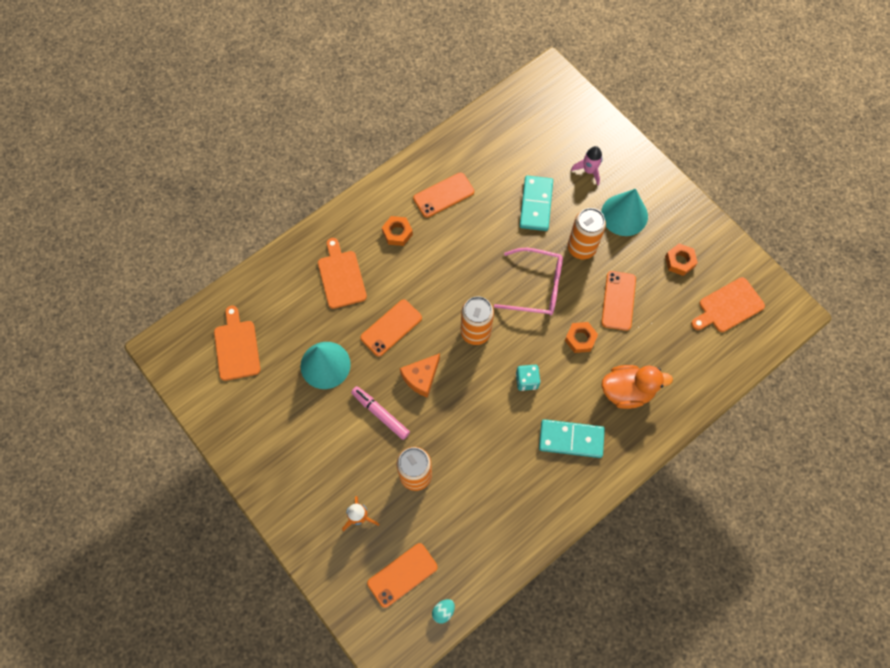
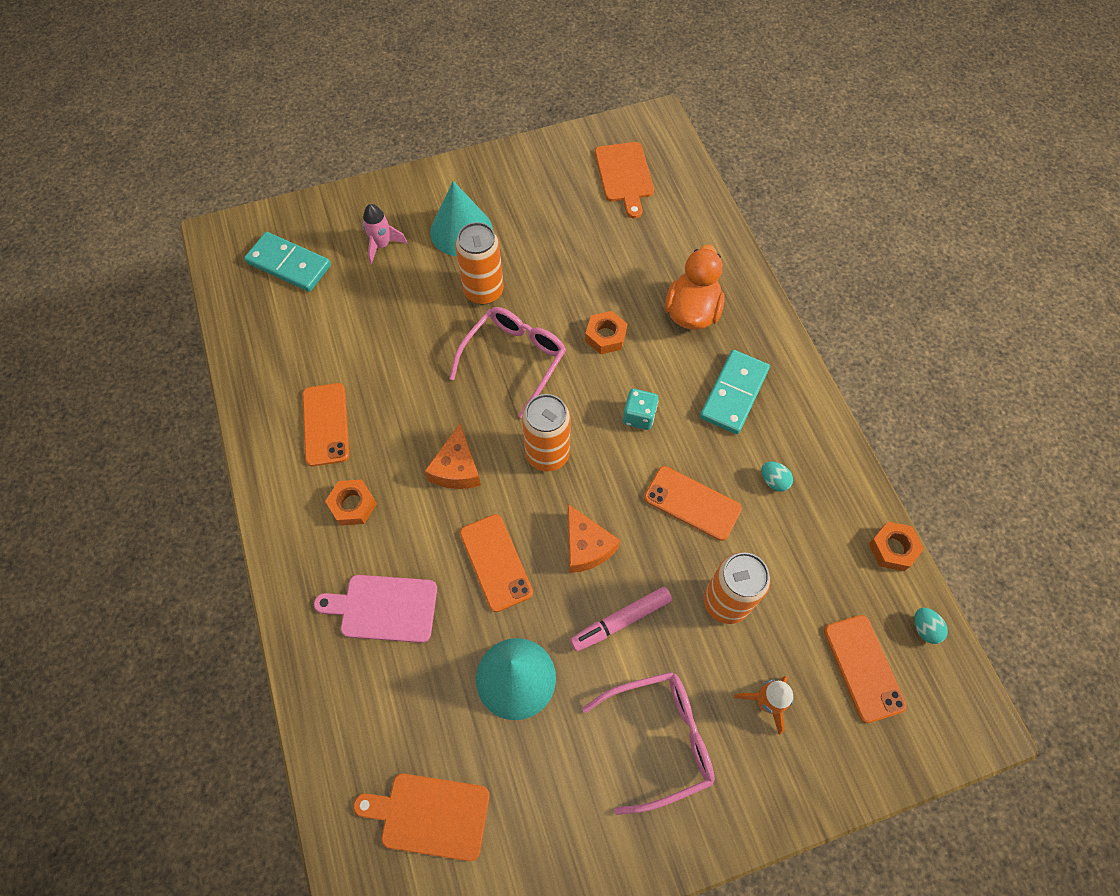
camera: 70 degrees left, 5 degrees down
(317, 459) = (660, 739): none -> pink glasses
(341, 277) = (384, 608): orange cutting board -> pink cutting board
(444, 282) = (456, 468): none -> orange cheese
(513, 484) = (773, 481): none -> turquoise egg
(536, 204) = (398, 319): turquoise domino -> turquoise domino (289, 264)
(618, 300) = (572, 278): orange phone -> orange phone (692, 503)
(679, 261) = (548, 199): orange nut -> orange nut (892, 548)

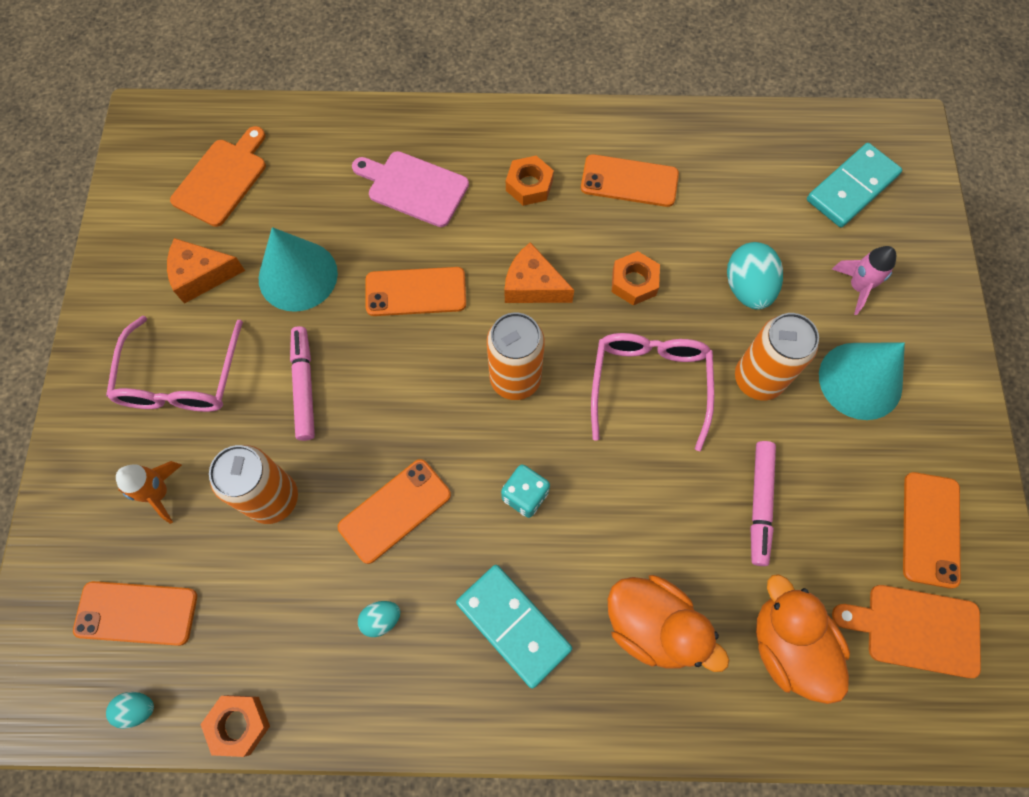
camera: 110 degrees right, 5 degrees up
(384, 608) = (414, 187): pink cutting board -> pink cutting board turned 90 degrees counterclockwise
(407, 314) = (747, 288): none -> turquoise egg
(514, 359) = (649, 383): pink glasses -> pink glasses turned 135 degrees counterclockwise
(555, 177) = (930, 529): none -> orange phone
(579, 270) = (760, 504): none -> pink marker
(586, 546) = (395, 381): orange cheese -> orange cheese (202, 275)
(605, 336) = (648, 499): orange nut -> orange nut (634, 282)
(667, 236) = (788, 645): none -> orange duck

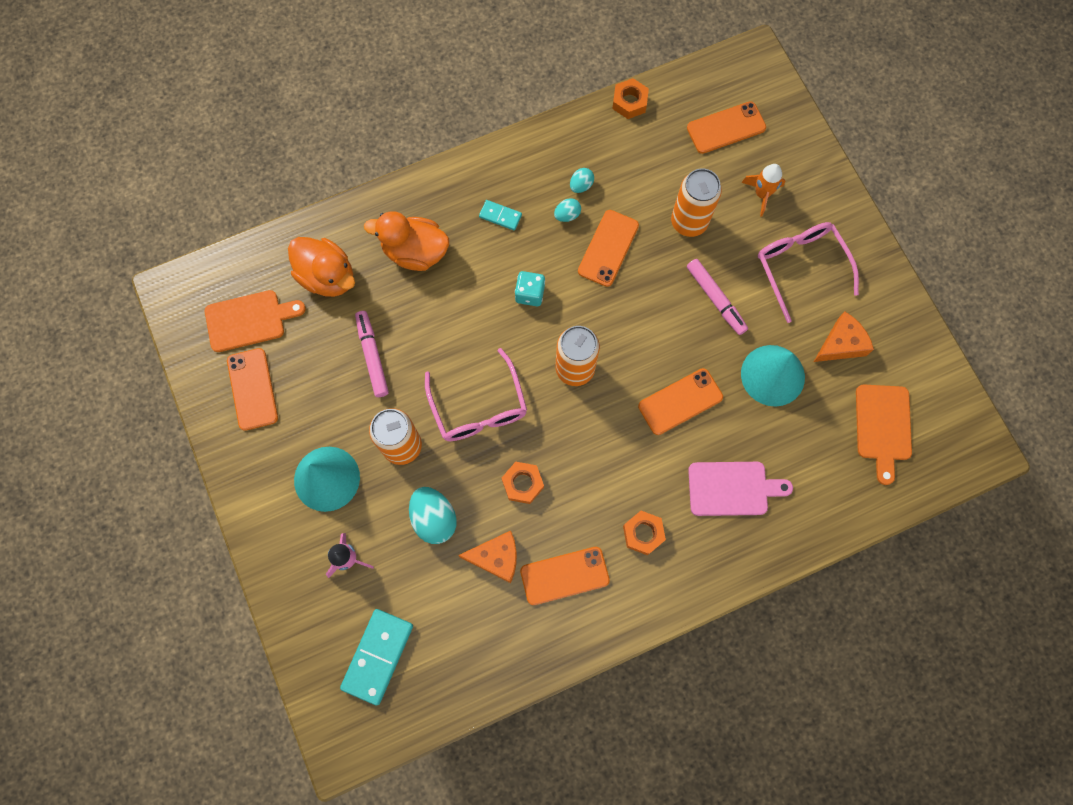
camera: 155 degrees right, 5 degrees up
(137, 709) = (690, 85): turquoise egg -> turquoise egg (567, 215)
(513, 625) = (500, 216): turquoise domino -> turquoise domino, size x0.52
(533, 285) = (597, 446): orange cheese -> orange cheese (496, 557)

